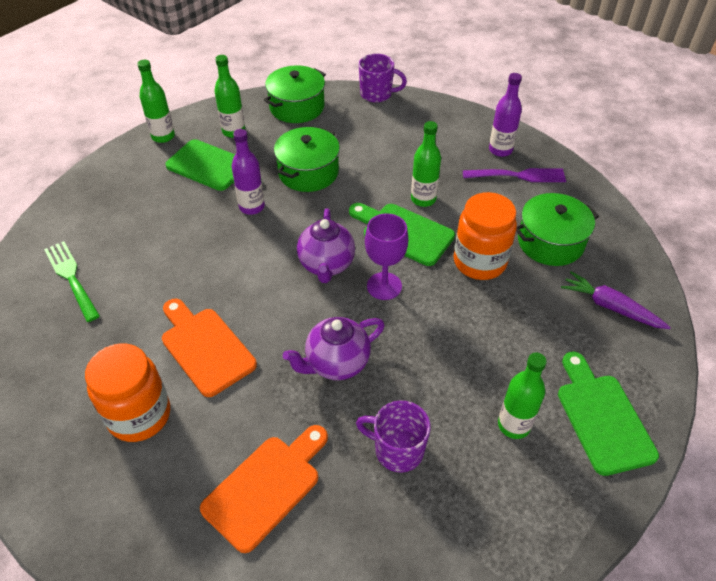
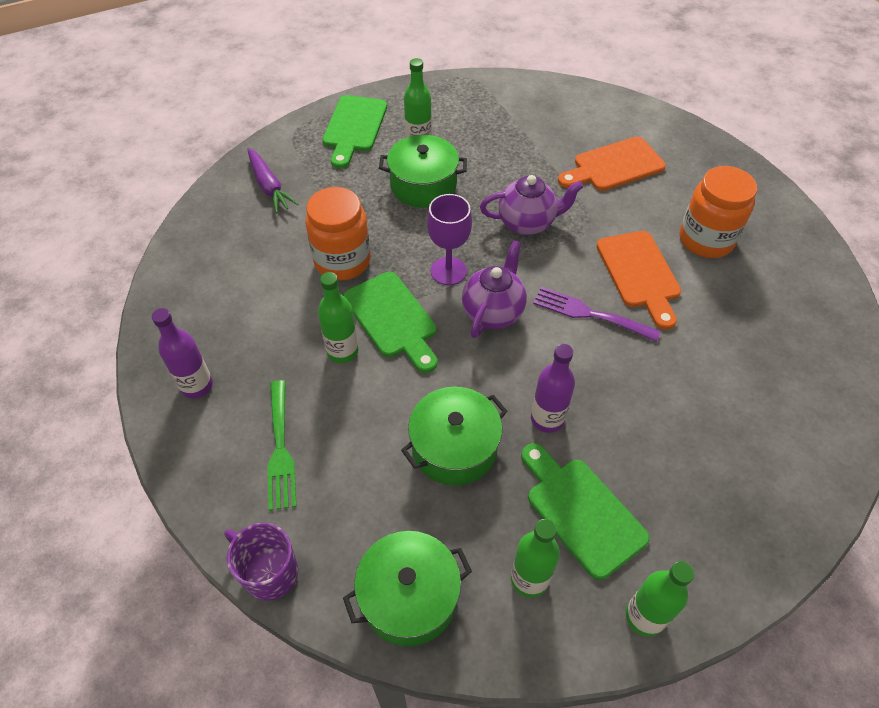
camera: 155 degrees left, 5 degrees up
(71, 278) = (778, 398): green fork -> green fork (280, 449)
(397, 450) = (511, 156): purple mug -> none
(518, 176) = (213, 340): purple fork -> purple fork (590, 314)
(550, 242) = (259, 255): green pot -> green pot (423, 185)

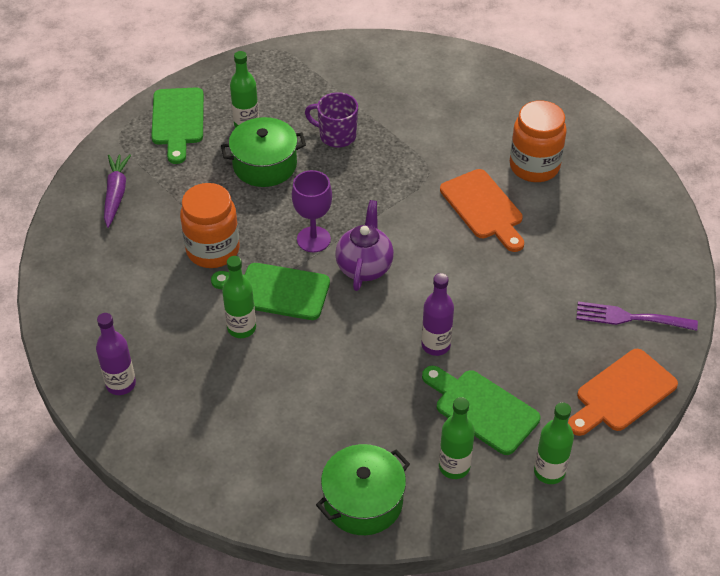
camera: 15 degrees left, 5 degrees down
(269, 186) = (116, 194): purple carrot -> purple carrot turned 135 degrees counterclockwise
(269, 572) = (243, 511): purple mug -> purple mug (336, 135)
(280, 449) = (216, 418): green fork -> none
(393, 318) = (277, 291): green cutting board -> green cutting board turned 150 degrees clockwise
(454, 447) = (365, 384): green pot -> none
(527, 223) = (372, 182): purple teapot -> none
(590, 314) = (449, 251): purple fork -> purple fork (630, 318)
(614, 166) = (437, 113): orange cutting board -> orange cutting board (622, 393)

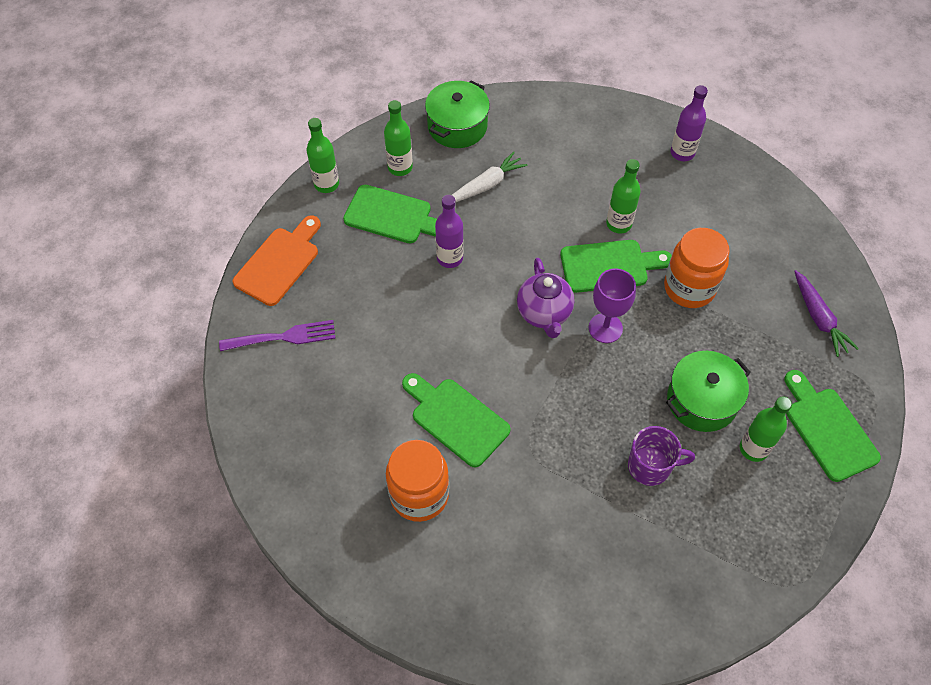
camera: 160 degrees right, 10 degrees up
(362, 413) = (486, 185): none -> white carrot
(484, 208) = (456, 419): orange cutting board -> green cutting board

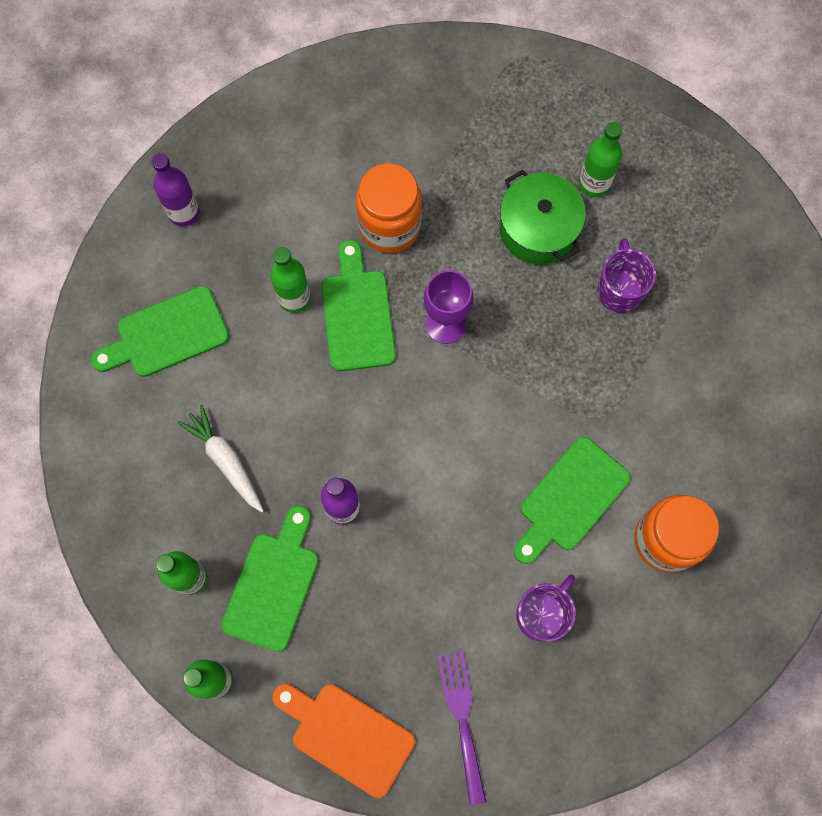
camera: 90 degrees left, 15 degrees up
(360, 395) = (542, 614): none -> purple mug
(457, 126) = (120, 499): green pot -> none
(544, 314) = (426, 394): purple teapot -> none
(818, 318) = (431, 94): purple carrot -> none
(827, 429) = (569, 108): green cutting board -> green cutting board (167, 334)

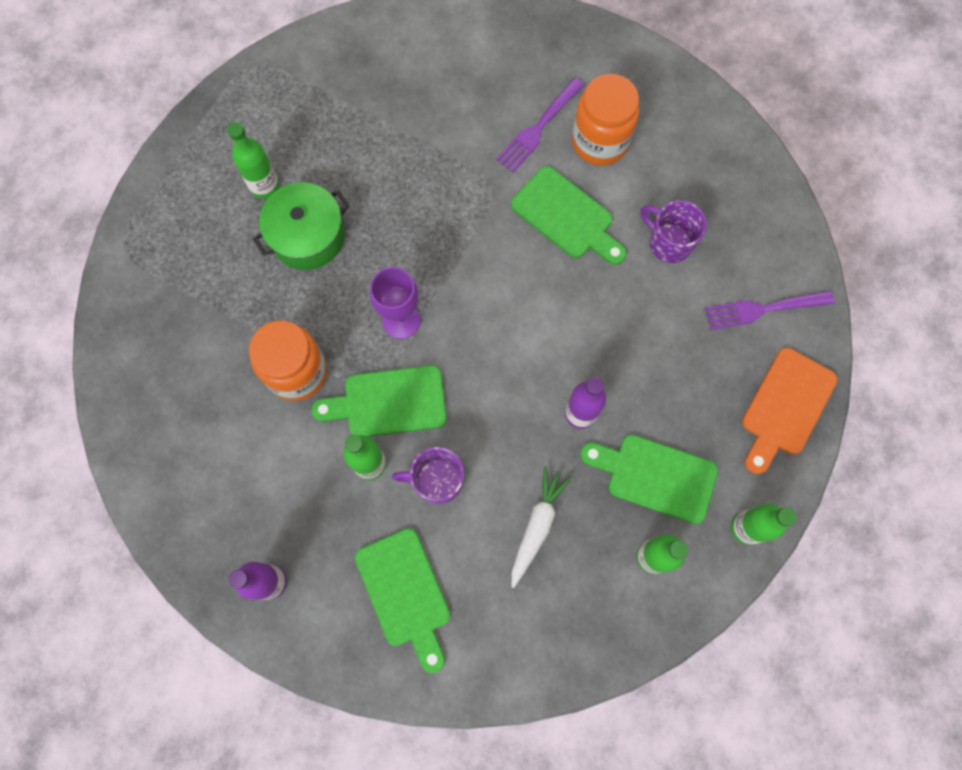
camera: 90 degrees left, 0 degrees up
(226, 461) = (537, 526): white carrot -> white carrot turned 150 degrees clockwise
(619, 289) = (371, 169): purple mug -> purple mug (437, 481)
(680, 469) = (538, 128): none -> purple fork

